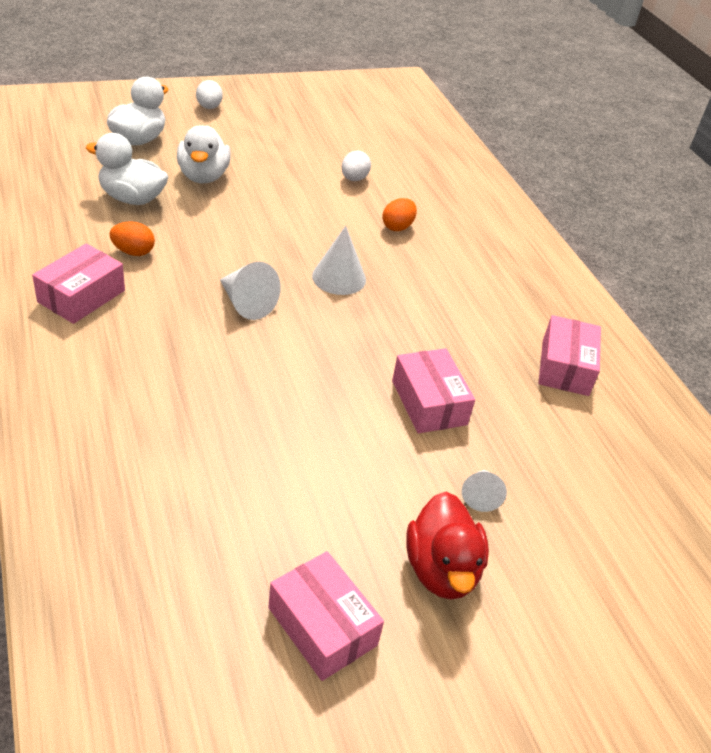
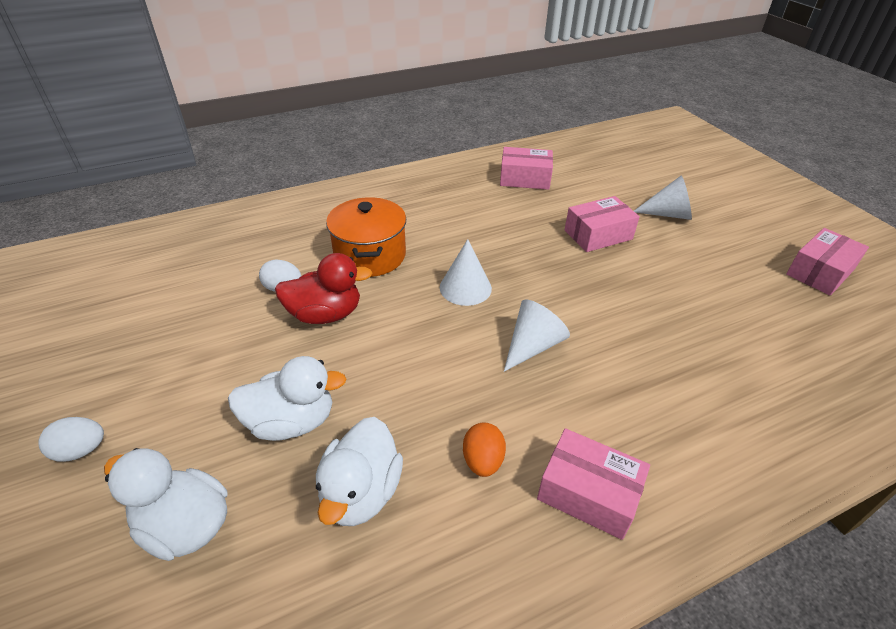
camera: 90 degrees left, 0 degrees up
(397, 227) = (370, 255): orange egg -> orange pot
(441, 569) = (737, 228): red duck -> red duck (325, 314)
(480, 495) = (668, 214): white cone -> white cone, size x1.58

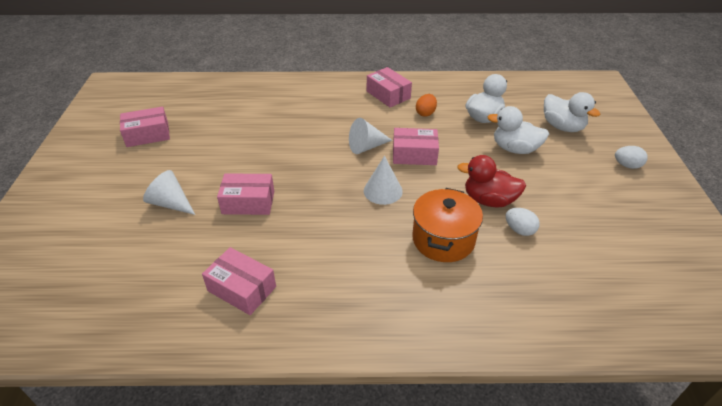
camera: 155 degrees left, 0 degrees up
(454, 354) = (414, 154): none -> pink box

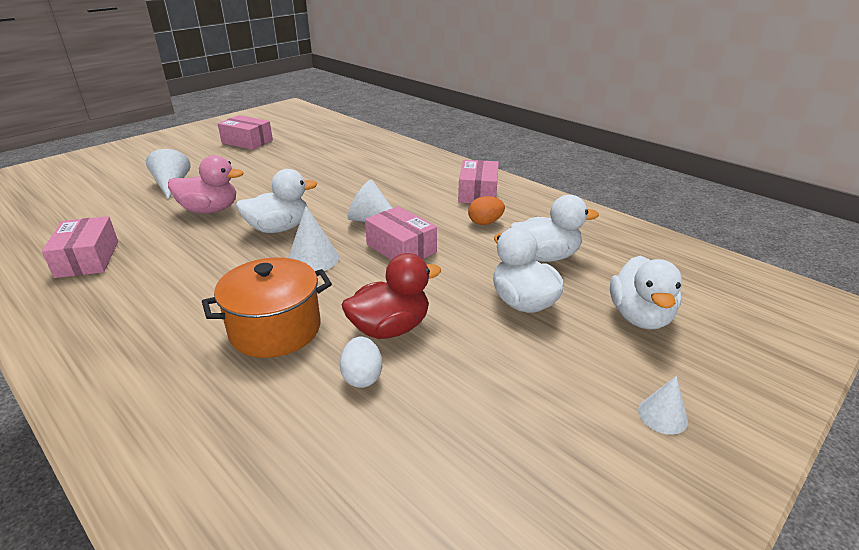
camera: 45 degrees right, 10 degrees down
(248, 202) = (210, 210): pink box -> pink duck
(323, 185) = (279, 228): none -> white duck
(489, 200) = (390, 328): red duck -> red duck turned 90 degrees clockwise
(627, 165) = (662, 415): white egg -> white cone

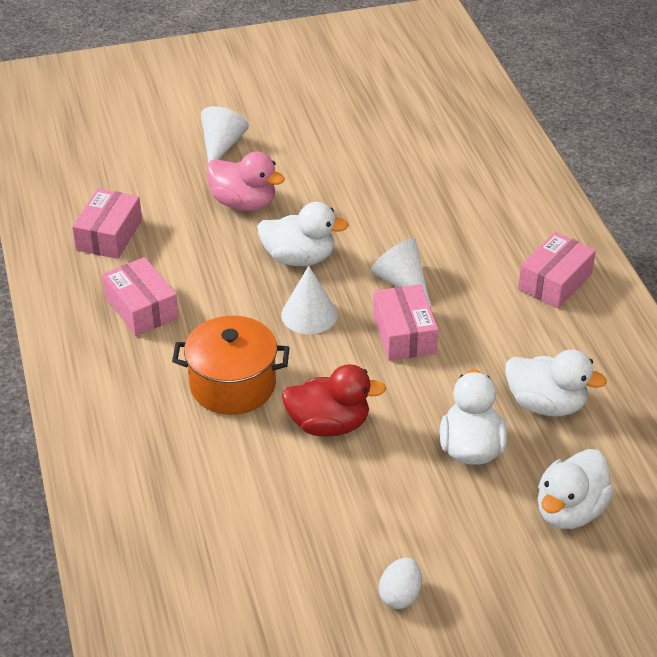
camera: 30 degrees right, 10 degrees up
(247, 142) = (339, 86): pink box -> pink box (141, 308)
(362, 377) = (275, 461): white egg -> white egg (400, 595)
(485, 223) = (522, 332): orange egg -> none
(662, 415) = (488, 599): white cone -> none

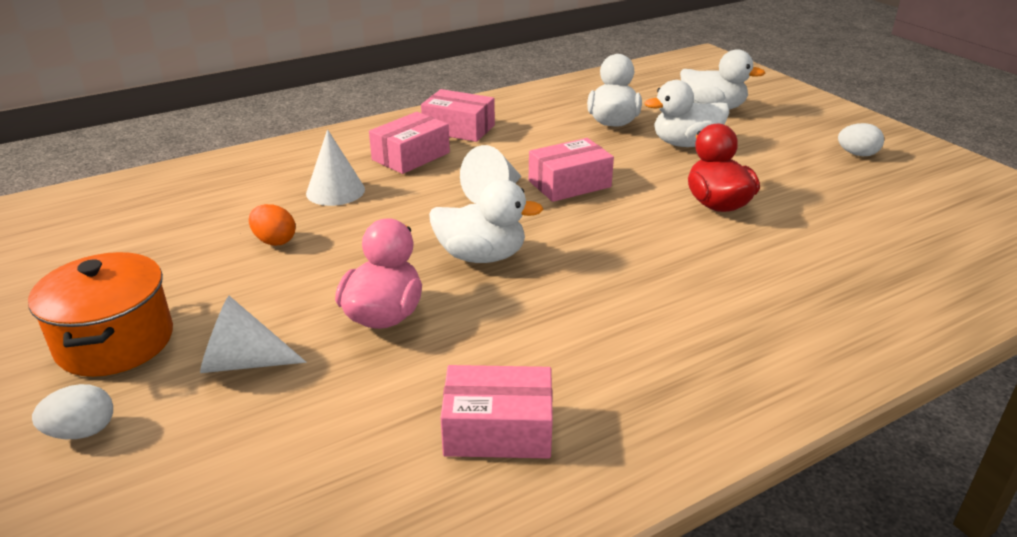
camera: 105 degrees left, 10 degrees down
(141, 308) = (637, 356): pink box -> pink box (411, 156)
(189, 96) = (82, 432): none -> white egg
(233, 385) = (711, 263): orange pot -> orange pot (115, 342)
(299, 258) = (481, 256): white duck -> white duck turned 105 degrees clockwise
(309, 314) = (573, 236): white cone -> white cone (335, 191)
(364, 160) = (274, 241): none -> orange egg

